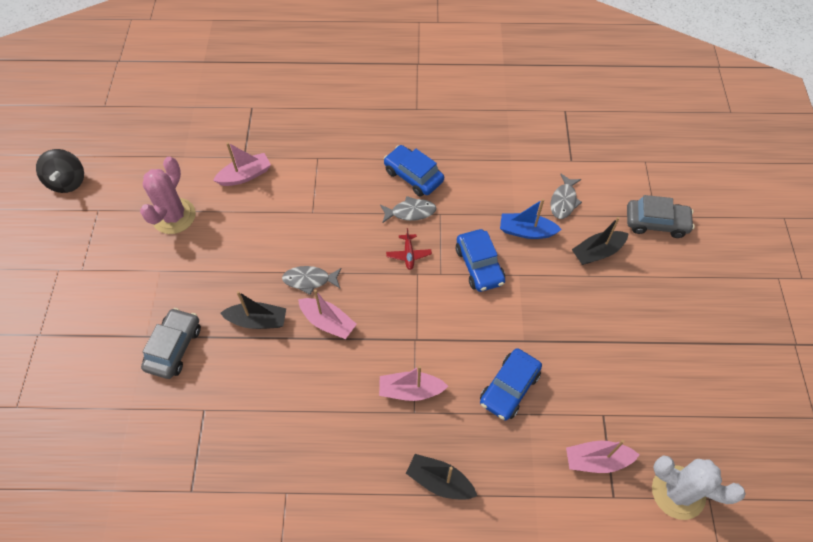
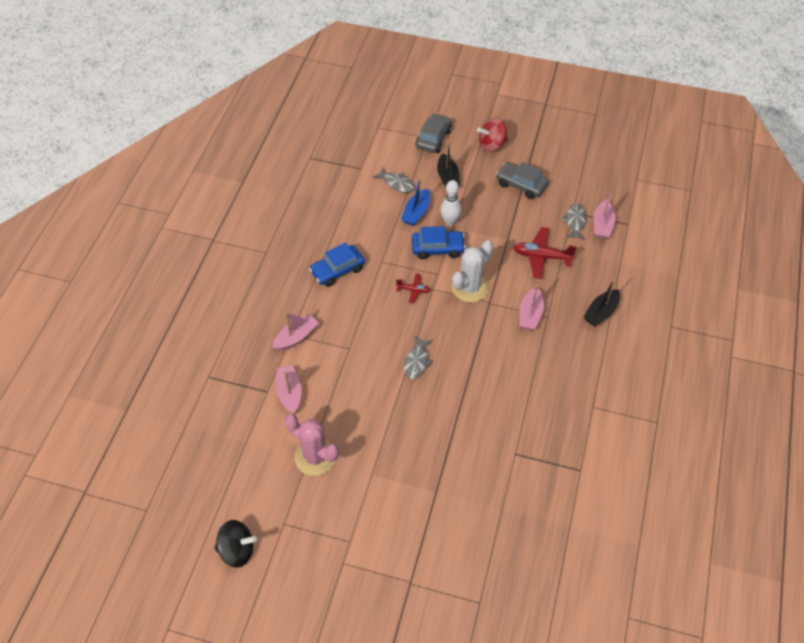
camera: 75 degrees left, 5 degrees down
(174, 348) = (453, 470): grey car -> grey car (521, 185)
(257, 321) = (444, 404): black boat -> none
(328, 322) = (459, 356): pink boat -> pink boat (296, 337)
(410, 212) = (373, 280): grey fish -> grey fish (575, 221)
(509, 388) = (542, 257): blue car -> red plane
(527, 269) = (450, 221): none -> white bowling pin
(678, 492) = (630, 192): white cactus -> white cactus (470, 287)
(679, 290) = (492, 145): none -> red spinning top

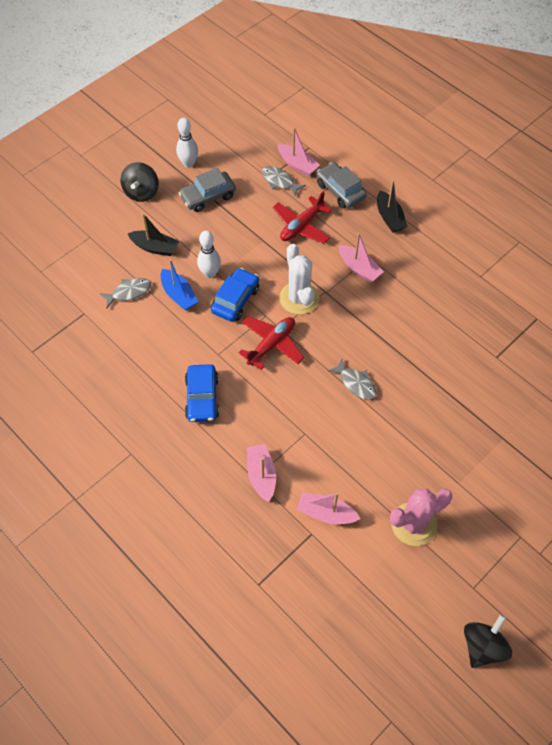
camera: 60 degrees left, 5 degrees up
(413, 290) = (271, 344): red plane -> red plane, size x1.79
(433, 139) = (96, 233): grey car -> grey car (340, 191)
(492, 145) = (141, 192): red spinning top -> black spinning top
(543, 158) = (188, 163): none -> white bowling pin

